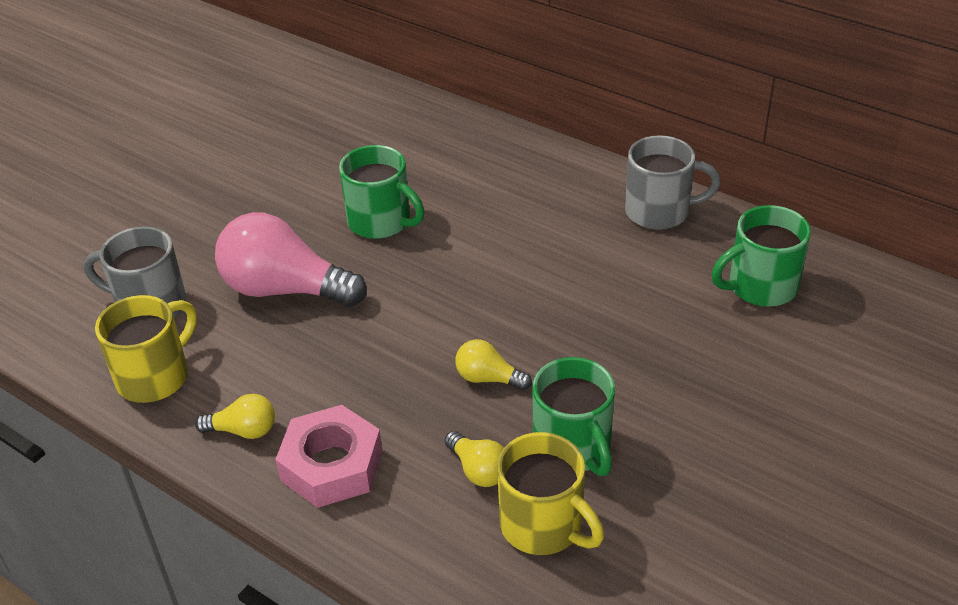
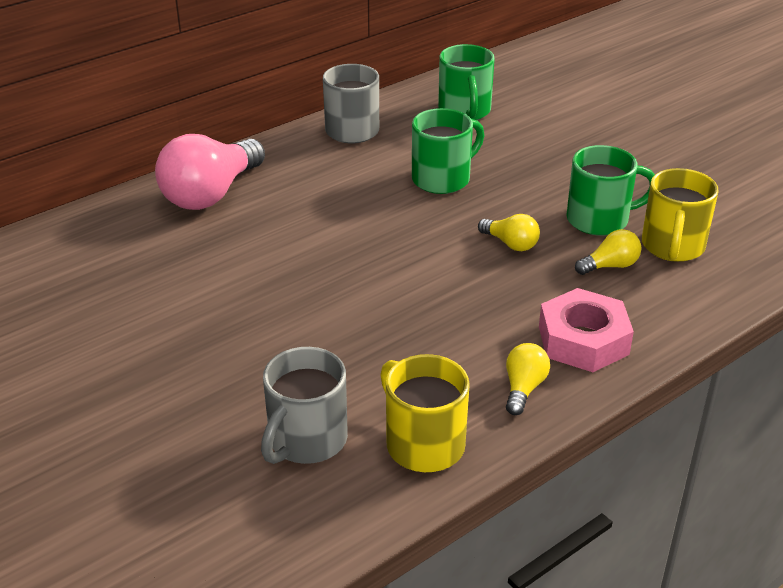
camera: 75 degrees left, 5 degrees down
(285, 289) = (335, 340): pink light bulb -> pink light bulb (211, 194)
(381, 222) = (269, 267): green mug -> green mug (443, 179)
(488, 378) = (511, 244): yellow light bulb -> yellow light bulb turned 90 degrees counterclockwise
(543, 526) = (672, 247): yellow mug -> yellow mug turned 135 degrees clockwise

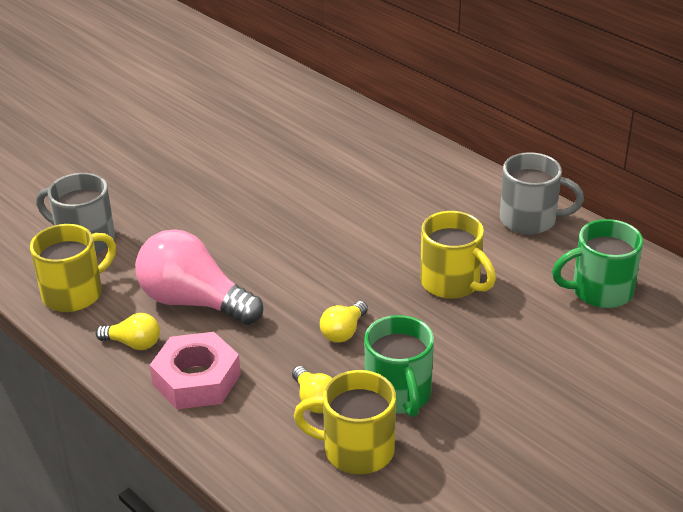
camera: 85 degrees right, 0 degrees up
(211, 194) = (392, 157): pink light bulb -> pink light bulb (194, 302)
(443, 179) = (452, 283): green mug -> yellow mug

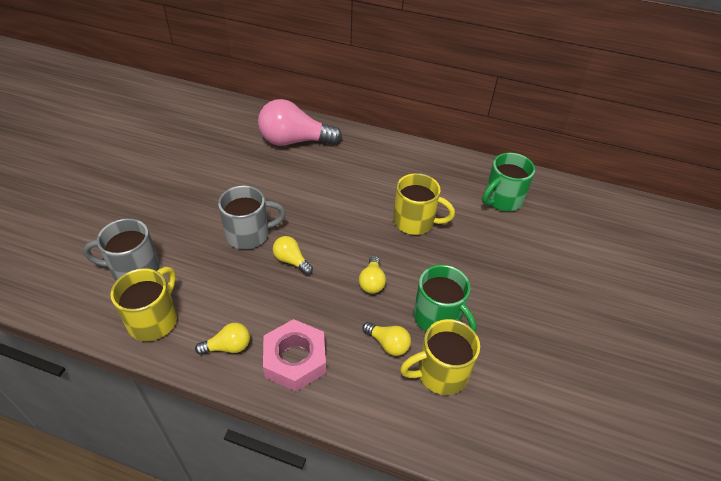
camera: 30 degrees left, 10 degrees up
(194, 302) = (253, 294): pink light bulb -> pink light bulb (294, 141)
(262, 281) = (291, 261): none -> yellow light bulb
(530, 220) = (430, 162): grey mug -> grey mug (249, 234)

